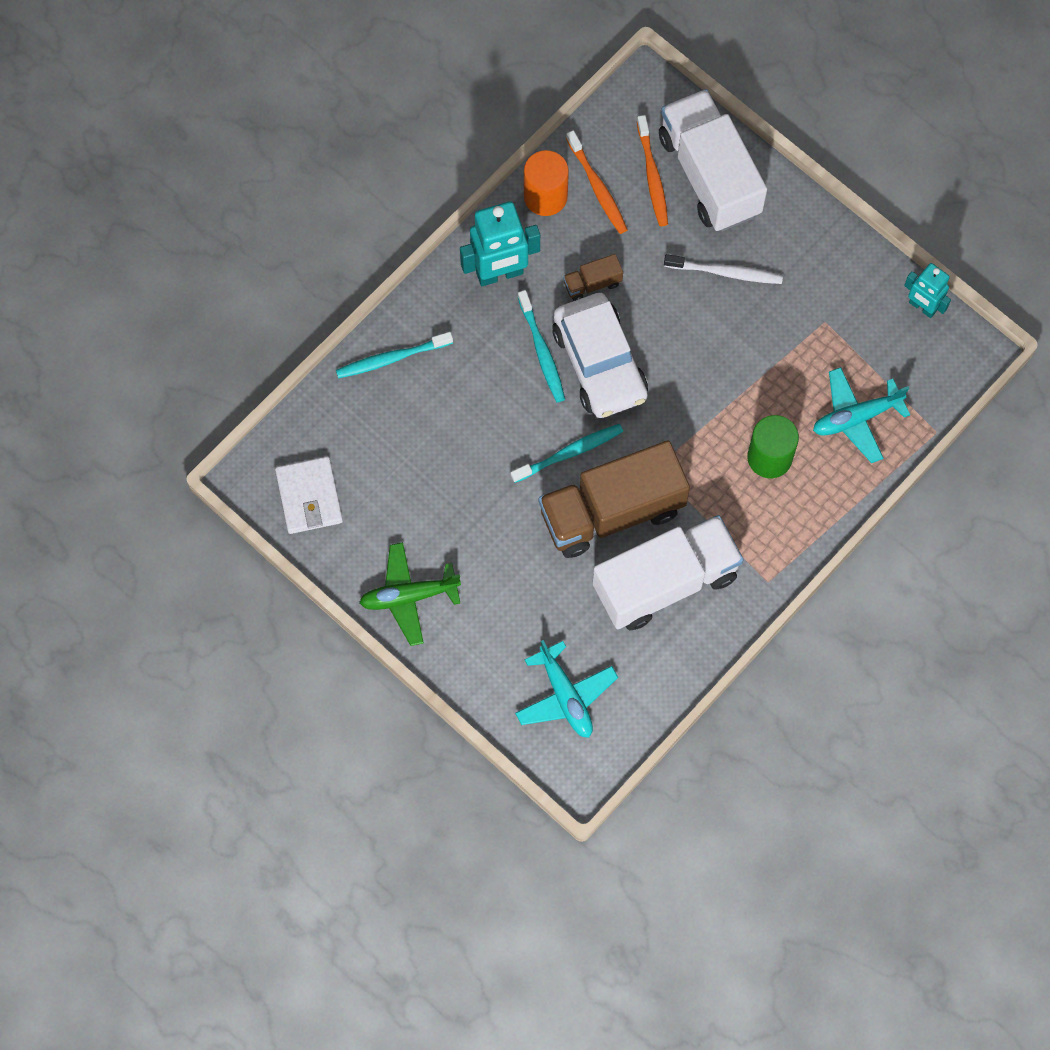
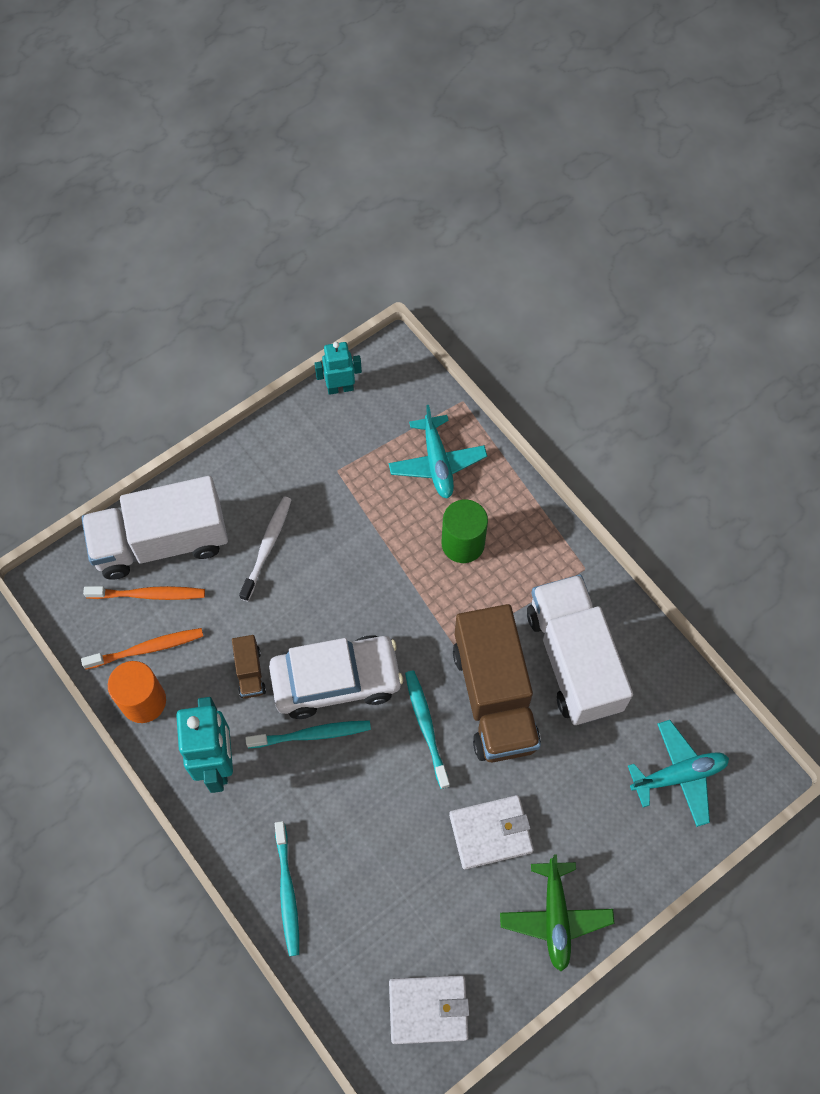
camera: 80 degrees left, 5 degrees down
(477, 527) = (491, 833): none -> white wallet
(922, 307) = (340, 388): turquoise robot -> turquoise robot turned 150 degrees counterclockwise

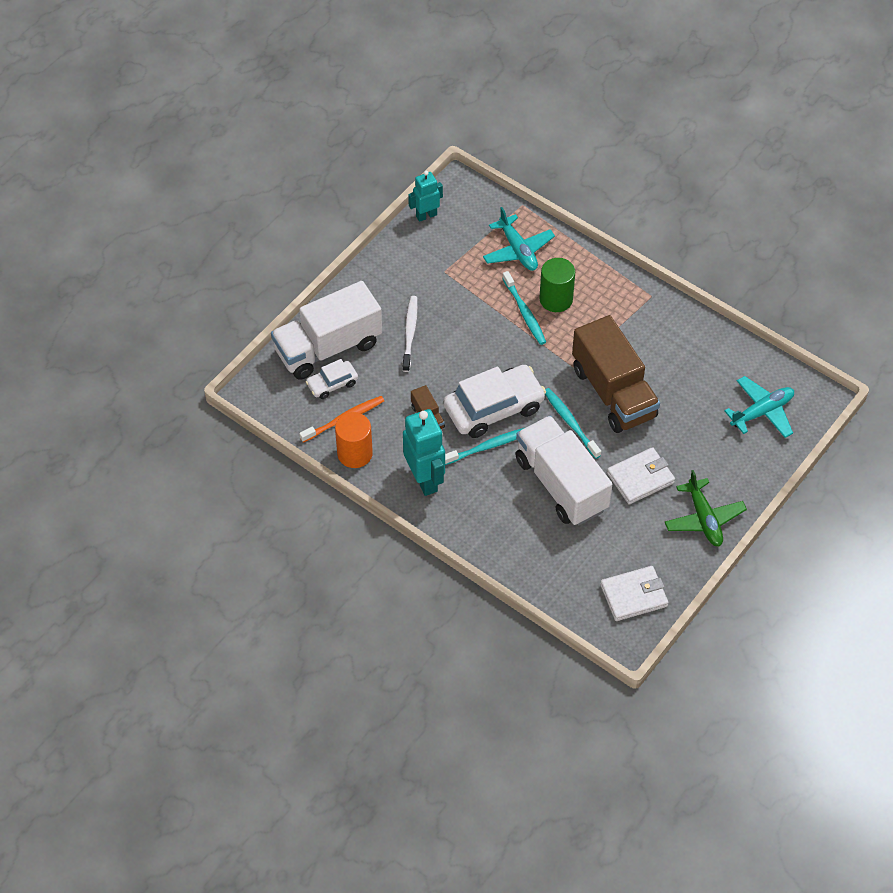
camera: 15 degrees left, 10 degrees down
(149, 594) = (332, 384): orange toothbrush -> white car
(287, 893) = (507, 549): turquoise toothbrush -> turquoise toothbrush (525, 313)
(573, 660) = (663, 356): white truck -> white truck (561, 484)

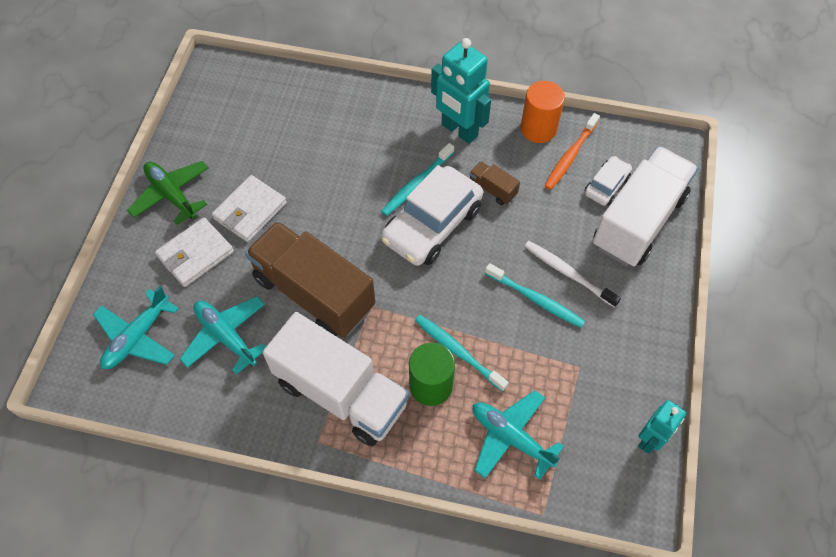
camera: 155 degrees right, 5 degrees up
(410, 332) = (567, 273): white toothbrush -> white toothbrush turned 150 degrees clockwise
(561, 484) = (327, 175): white truck -> white truck (341, 393)
(570, 422) = (346, 241): turquoise toothbrush -> turquoise toothbrush (536, 299)
(633, 595) = (218, 103): white wallet -> white wallet (195, 254)
(693, 387) = (226, 336): none -> turquoise plane

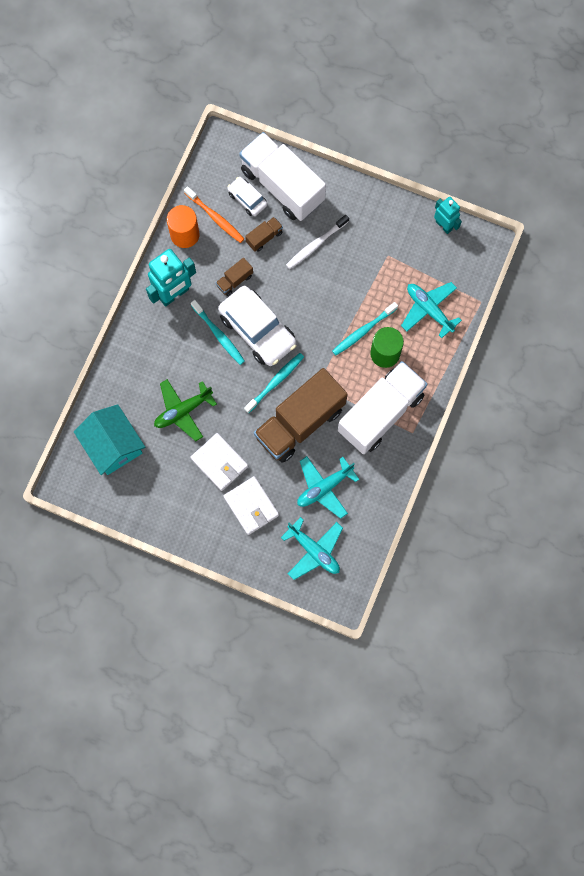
camera: 80 degrees left, 15 degrees up
(172, 195) = (192, 522): green plane -> green plane (183, 411)
(261, 103) = (113, 445): none -> turquoise house
(511, 437) = (429, 310): turquoise plane -> turquoise plane turned 90 degrees clockwise
(536, 299) = (333, 271): turquoise toothbrush -> turquoise toothbrush (275, 382)
(560, 212) = (264, 237): none -> brown truck

